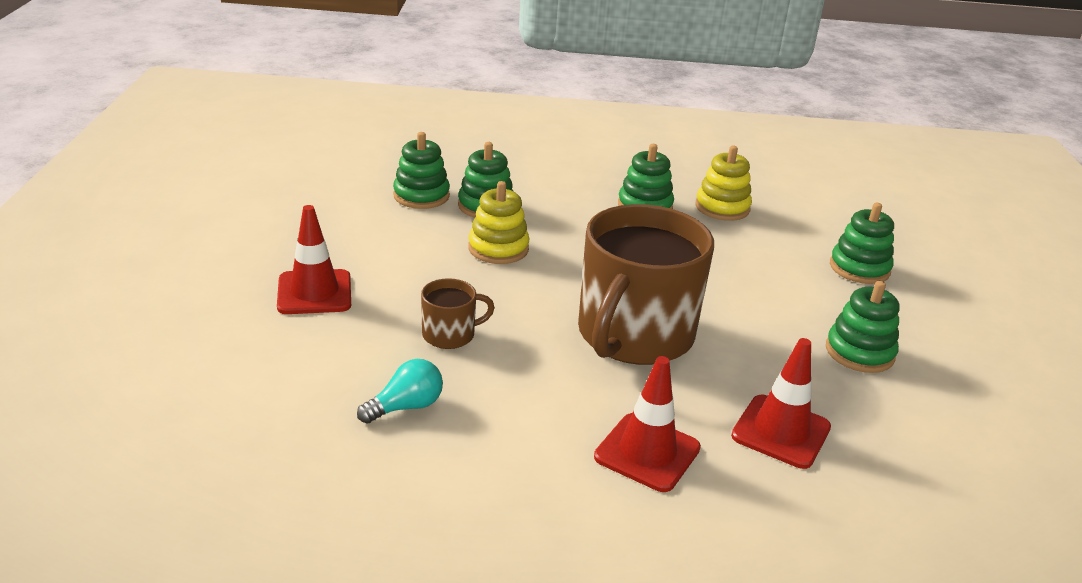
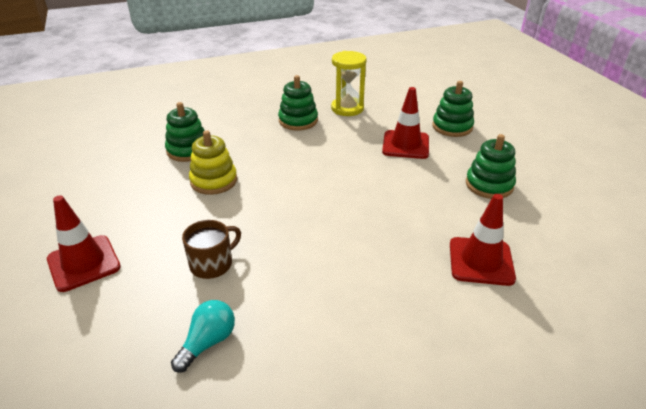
camera: 20 degrees left, 5 degrees up
(421, 196) = (135, 155): green stacking toy -> none
(633, 335) = (344, 219): brown mug -> none
(647, 452) = (407, 312): red traffic cone -> red traffic cone (405, 145)
(722, 207) = (347, 108): yellow stacking toy -> yellow hourglass

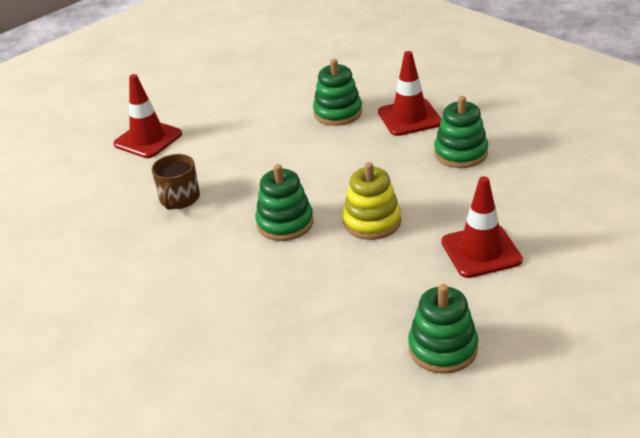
camera: 70 degrees right, 0 degrees up
(208, 342) = (92, 234): turquoise light bulb -> none
(212, 264) = (179, 199): brown mug -> brown mug turned 75 degrees clockwise
(214, 181) = (297, 149): yellow stacking toy -> yellow stacking toy (372, 222)
(347, 108) = (529, 177): yellow hourglass -> none
(452, 127) = (572, 280): green stacking toy -> green stacking toy (285, 223)
(481, 261) = (278, 371): red traffic cone -> red traffic cone (409, 118)

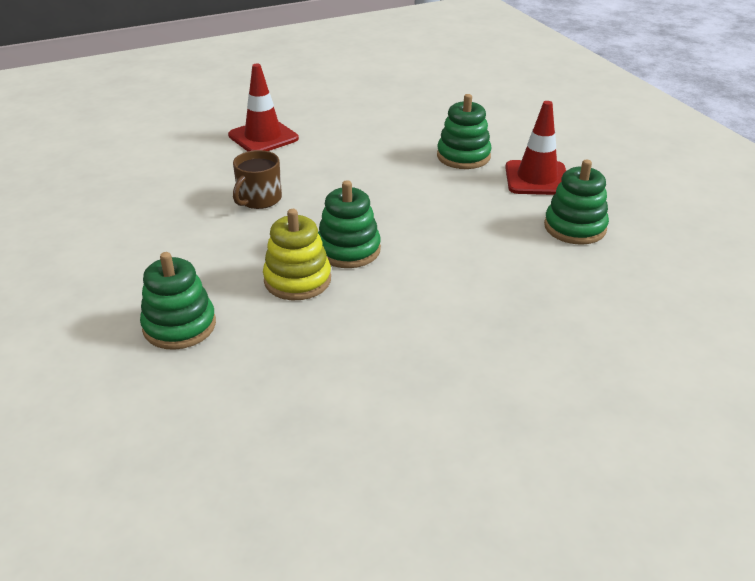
camera: 15 degrees right, 0 degrees up
(372, 222) = (440, 273): yellow stacking toy -> yellow stacking toy (297, 280)
(443, 348) = (445, 432): green stacking toy -> green stacking toy (179, 326)
(481, 251) = (545, 337): red traffic cone -> none

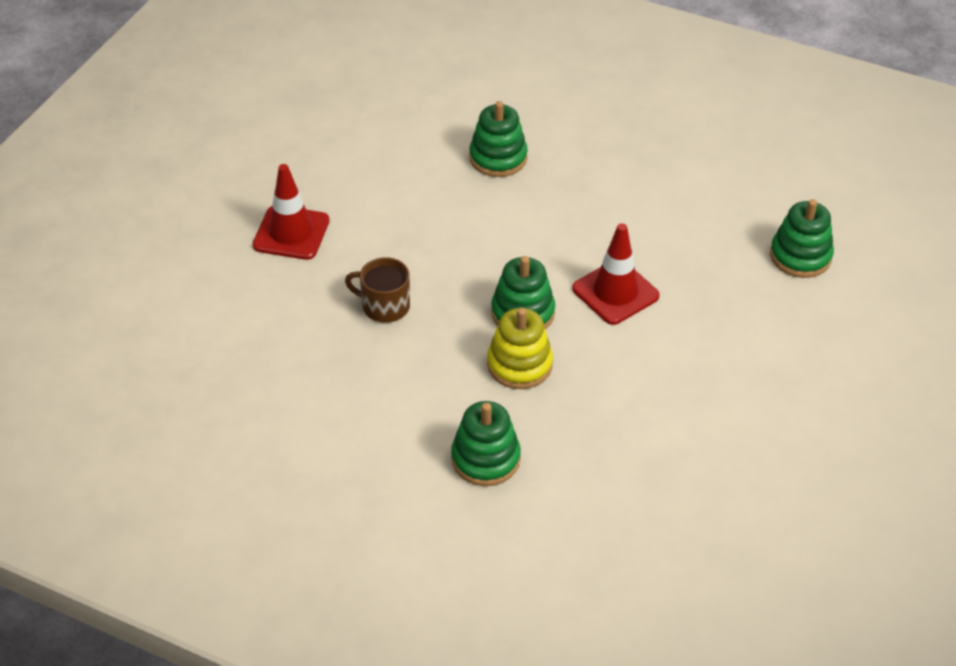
camera: 40 degrees left, 10 degrees up
(259, 199) = (384, 306): brown mug -> brown mug turned 120 degrees clockwise
(537, 178) = (583, 152): red traffic cone -> red traffic cone (615, 292)
(575, 227) = (662, 190): green stacking toy -> green stacking toy (800, 256)

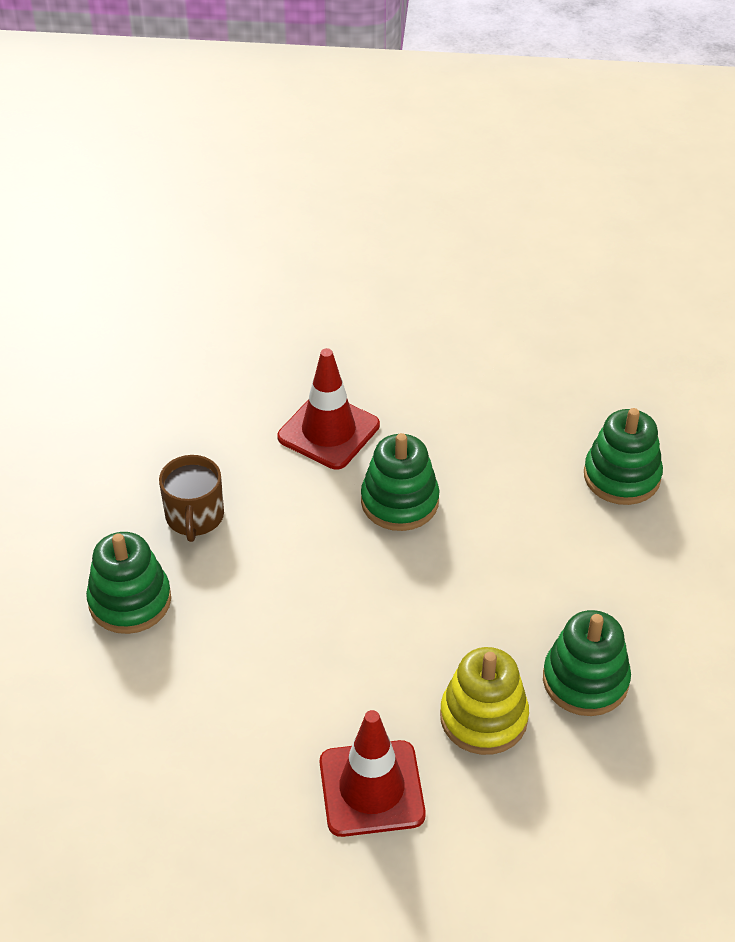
camera: 110 degrees left, 0 degrees up
(384, 306) = (454, 635): brown mug -> brown mug (194, 517)
(519, 364) = (478, 484): yellow stacking toy -> yellow stacking toy (483, 717)
(800, 256) = (206, 301): green stacking toy -> green stacking toy (585, 680)

